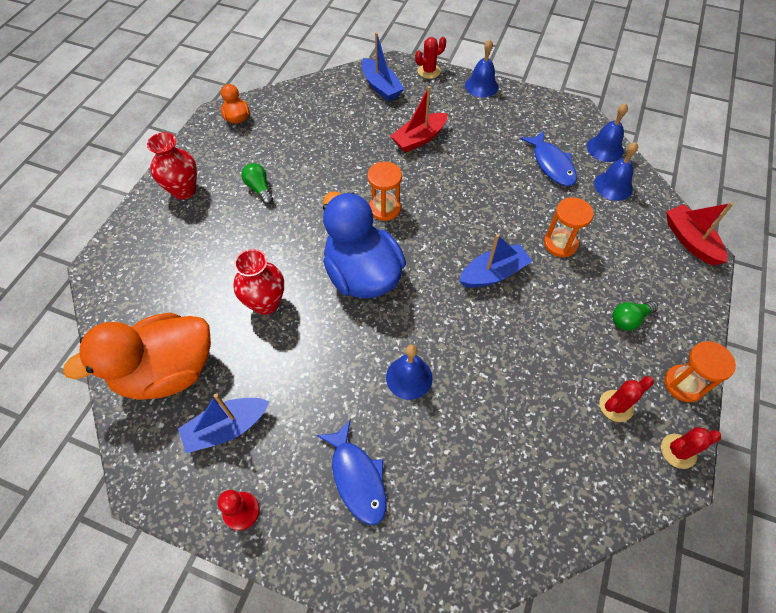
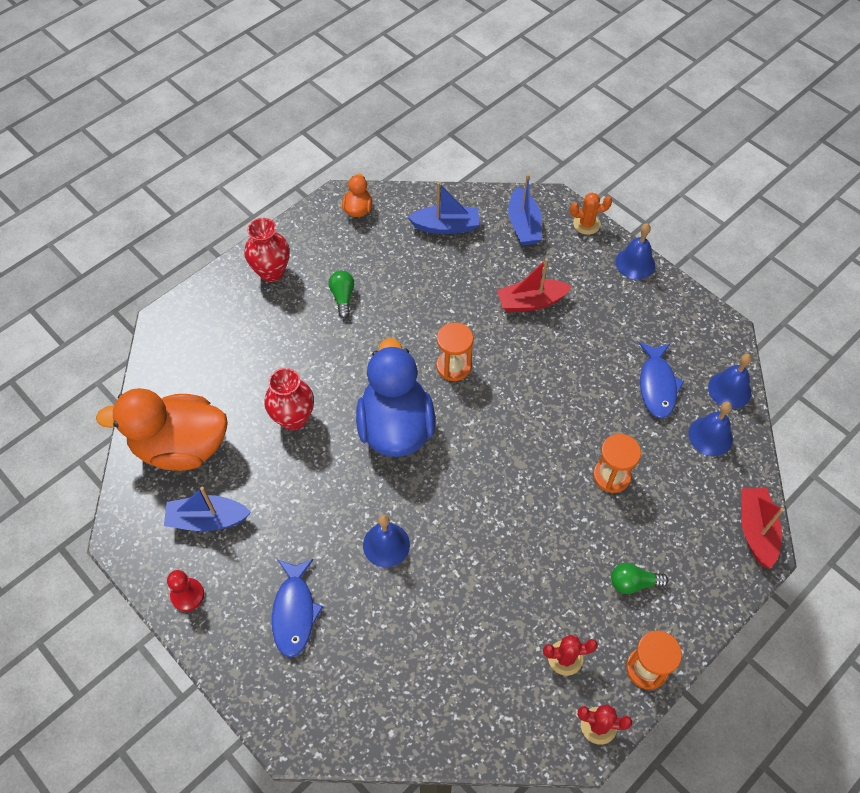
camera: 25 degrees right, 0 degrees up
(429, 71) = (586, 224): red cactus -> orange cactus
(493, 274) = (523, 479): blue boat -> blue boat (446, 226)

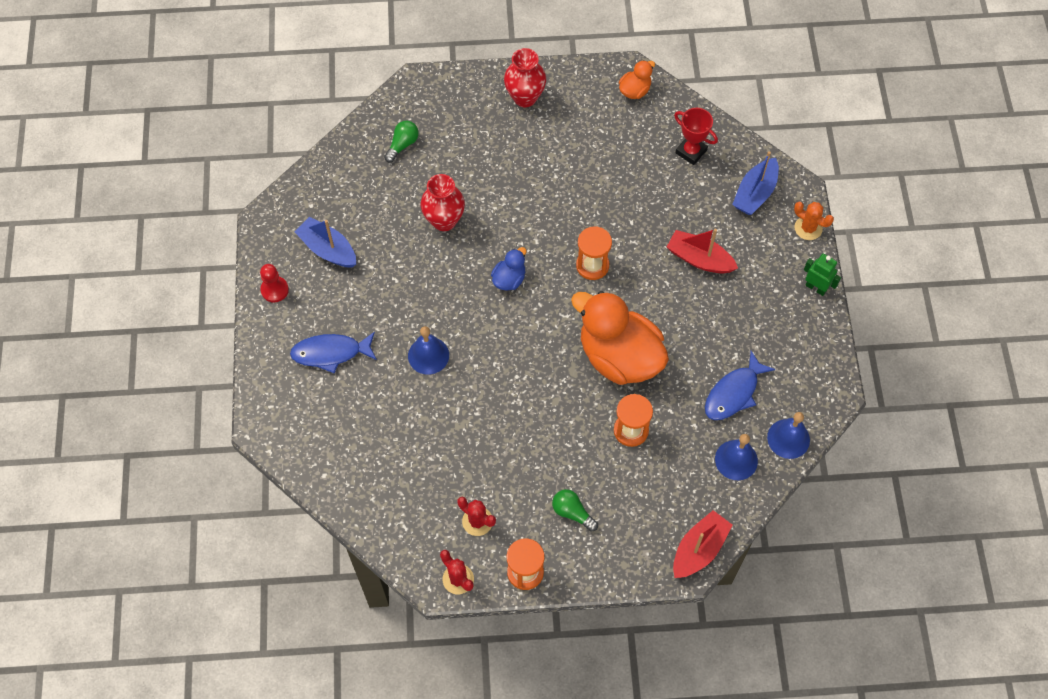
camera: 40 degrees right, 5 degrees up
(181, 447) = (352, 185): orange duck -> orange duck (619, 357)
(294, 612) = (331, 353): blue fish -> blue fish turned 45 degrees clockwise
(343, 297) = (559, 154): green light bulb -> green light bulb (402, 145)
(395, 427) = (509, 279): blue duck -> blue duck, size x0.44
(446, 226) = (691, 151): blue boat -> red trophy
(635, 263) = (816, 288): blue bell -> green robot

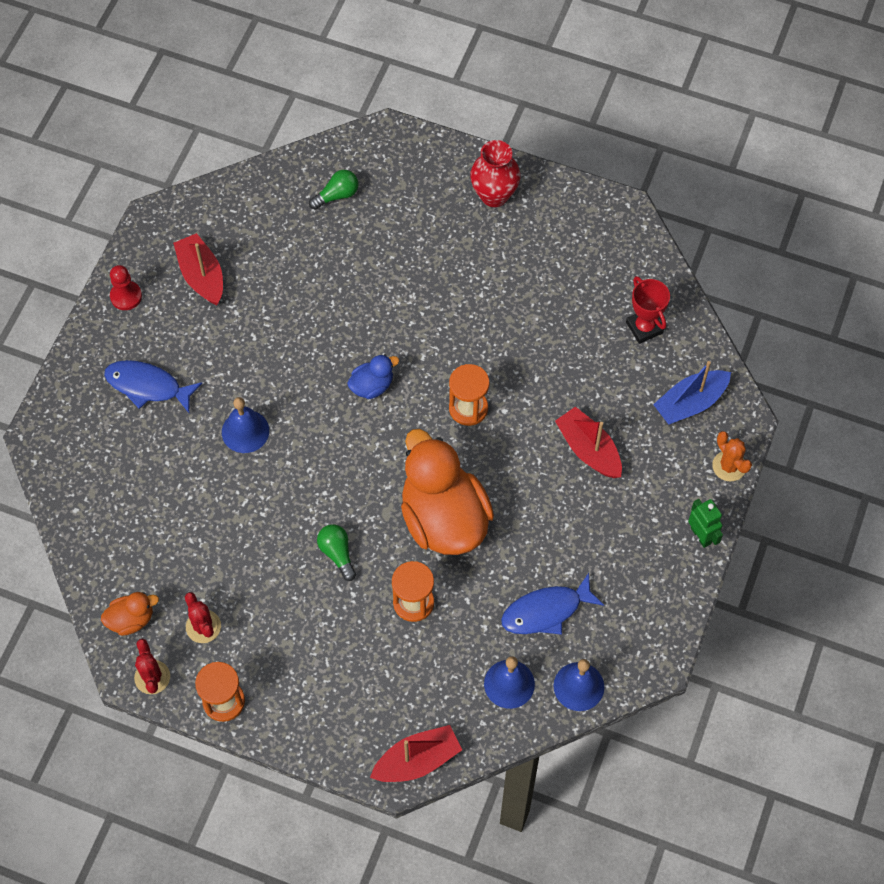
camera: 25 degrees right, 0 degrees up
(328, 249) = (202, 276): blue boat -> red boat
(444, 220) = (337, 295): red vase -> none
(572, 512) = (305, 662): green light bulb -> green light bulb (337, 554)
(635, 90) = (619, 235): orange duck -> orange duck (131, 619)

